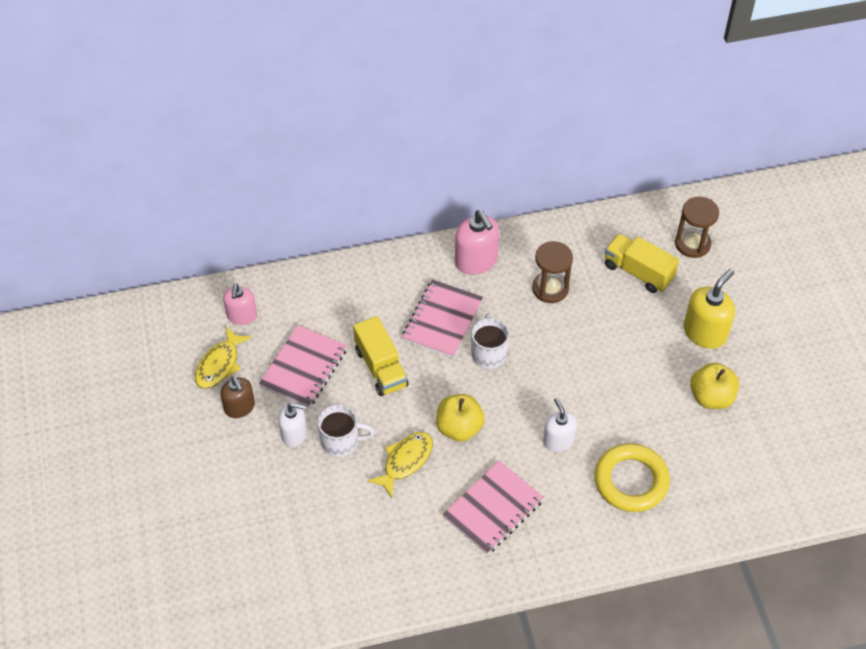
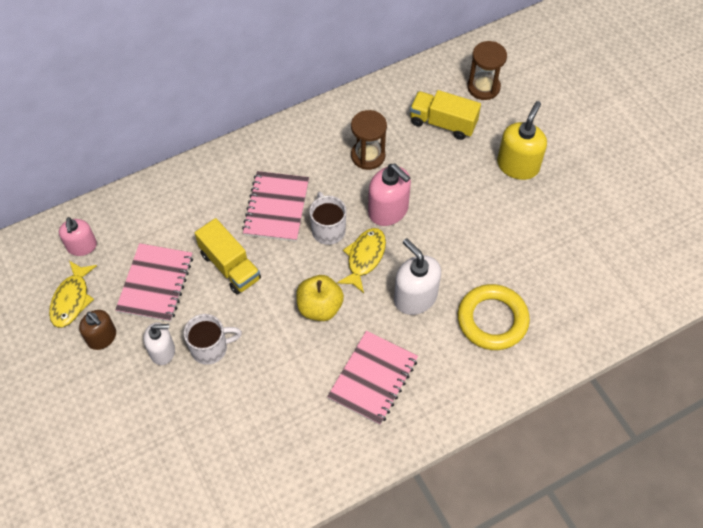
camera: 15 degrees left, 5 degrees up
(405, 461) = (277, 352): yellow fish -> yellow fish (364, 258)
(476, 261) = (293, 145): pink soap dispenser -> pink soap dispenser (388, 210)
(558, 440) = (415, 297): white soap dispenser -> white soap dispenser, size x1.51
(711, 397) = (541, 224): yellow apple -> none

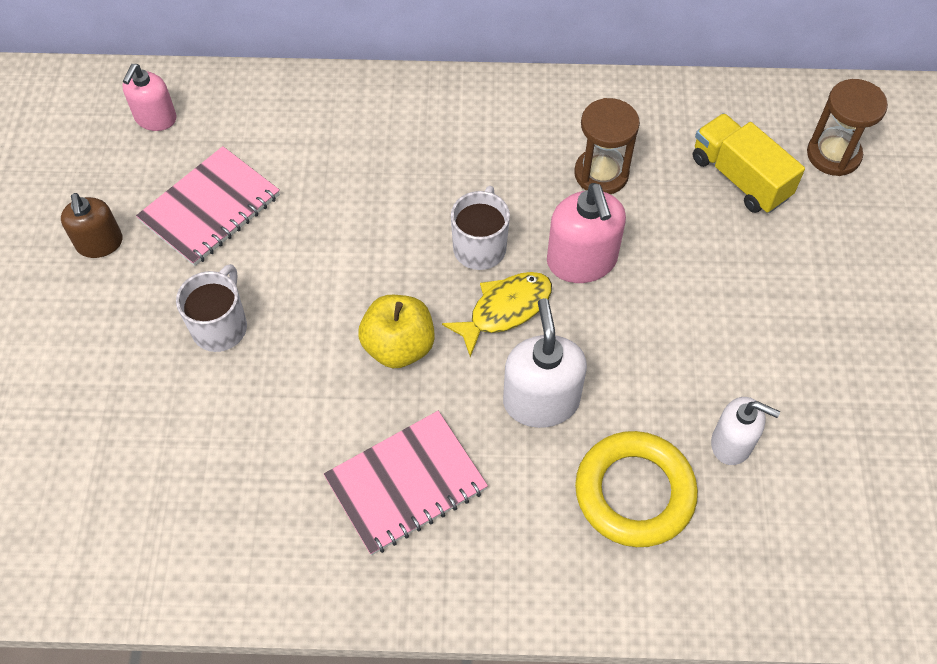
camera: 30 degrees right, 0 degrees up
(72, 299) = (98, 178): yellow fish -> none
(162, 351) = (159, 299): white soap dispenser -> white soap dispenser (732, 443)
(210, 348) = (220, 326): white mug -> white mug turned 90 degrees counterclockwise
(230, 266) = (318, 232): yellow truck -> none
(276, 208) = (430, 185): pink notebook -> none
(518, 165) = (817, 288): yellow soap dispenser -> none

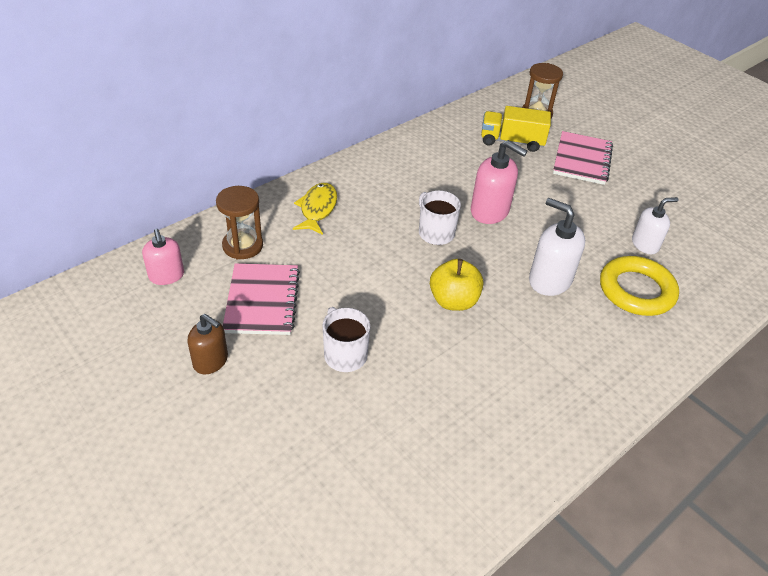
camera: 45 degrees left, 15 degrees down
(406, 484) = (539, 360): pink notebook -> pink notebook (582, 160)
(505, 310) = (483, 252): yellow fish -> yellow fish (317, 209)
(601, 174) = (451, 171): brown hourglass -> brown hourglass (242, 246)

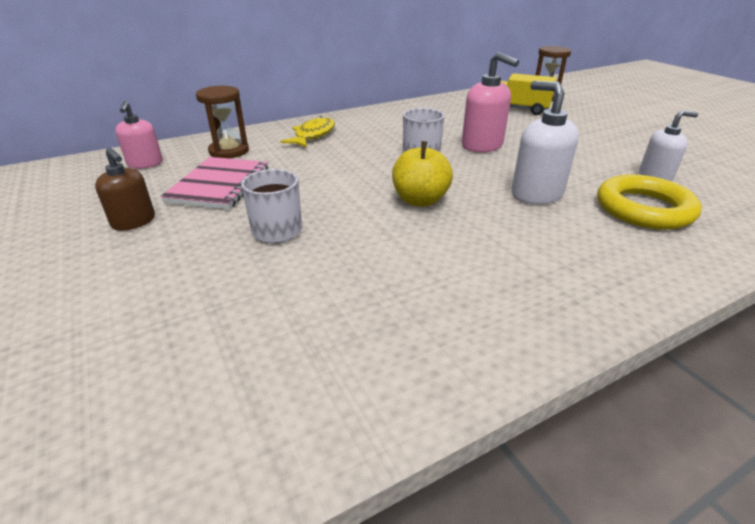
camera: 15 degrees right, 10 degrees down
(582, 160) = (587, 121): pink notebook -> none

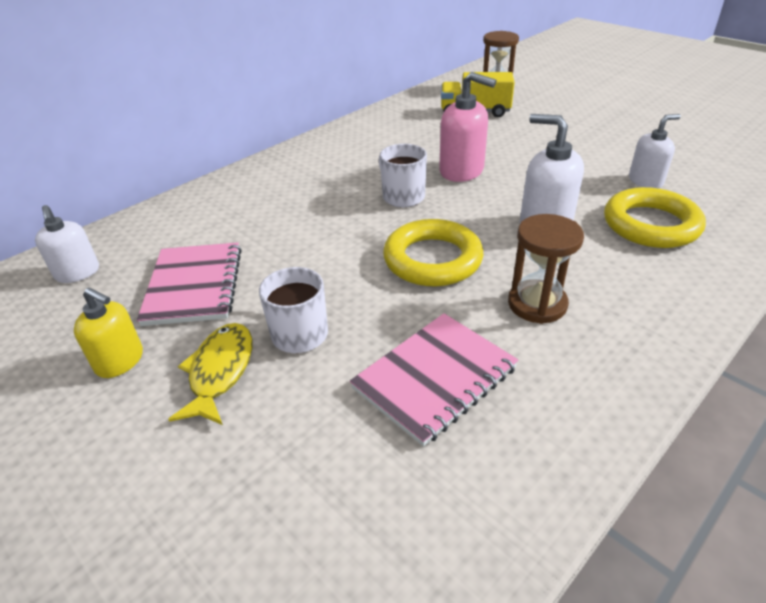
camera: 15 degrees left, 5 degrees up
(134, 222) = (120, 361): brown soap dispenser -> yellow soap dispenser
(145, 164) = (77, 273): pink soap dispenser -> white soap dispenser
(229, 151) = (175, 233): brown hourglass -> brown hourglass (537, 304)
(313, 135) = (265, 189): yellow fish -> yellow fish (220, 372)
(369, 283) = (434, 378): none -> pink notebook
(420, 200) = (432, 259): yellow apple -> yellow ring

